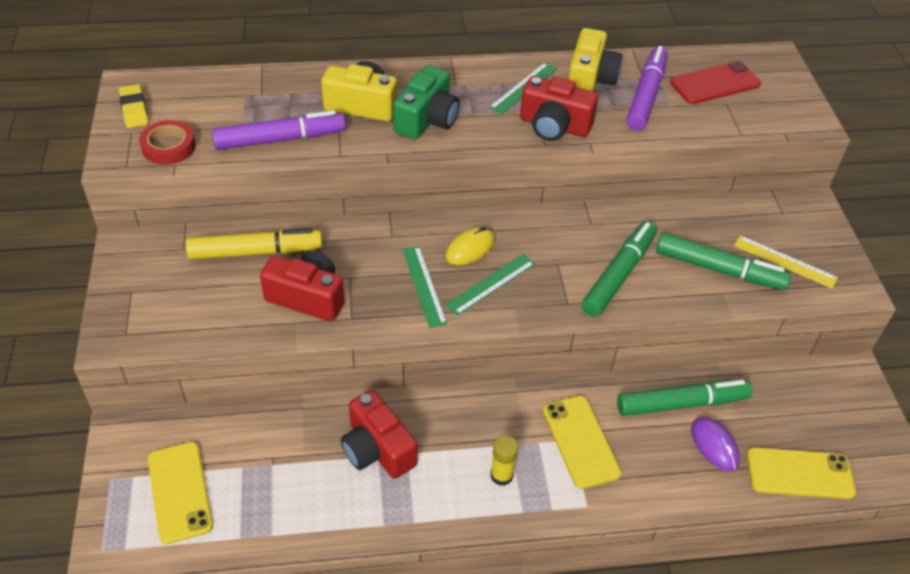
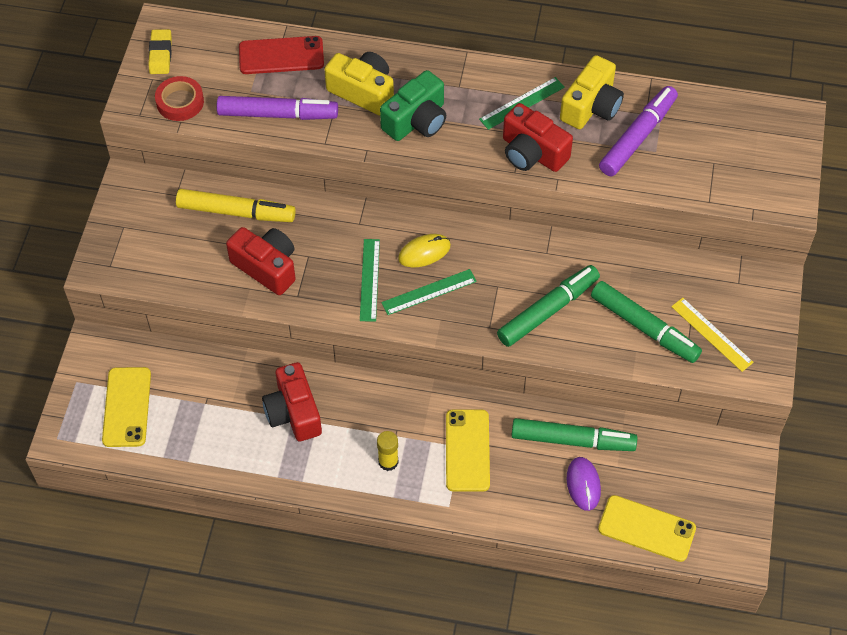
camera: 20 degrees right, 10 degrees up
(715, 83) = (714, 137): red phone -> red phone (281, 56)

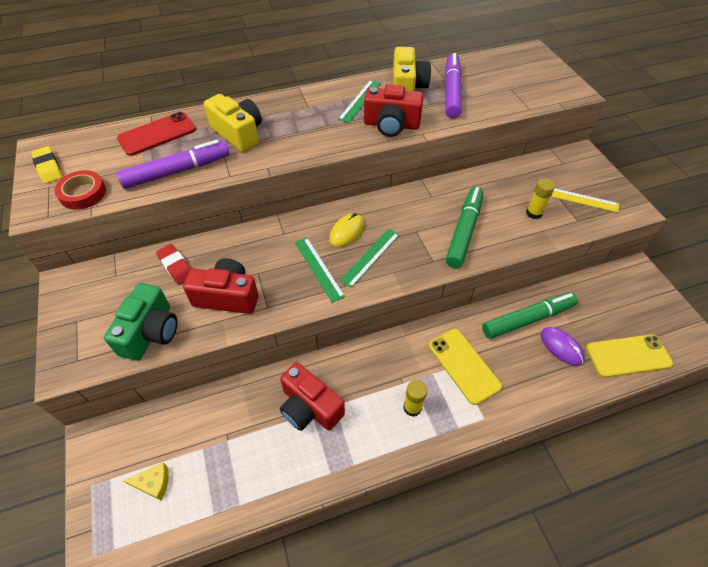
camera: 30 degrees left, 5 degrees down
(127, 407) = (153, 483): yellow phone -> yellow cheese
(235, 212) = (176, 266): yellow marker -> red eraser
(363, 92) = (238, 133): yellow camera -> yellow camera turned 45 degrees clockwise
(416, 121) = (292, 136): green camera -> green camera (151, 332)
(644, 327) = (534, 213): green marker -> yellow glue stick

